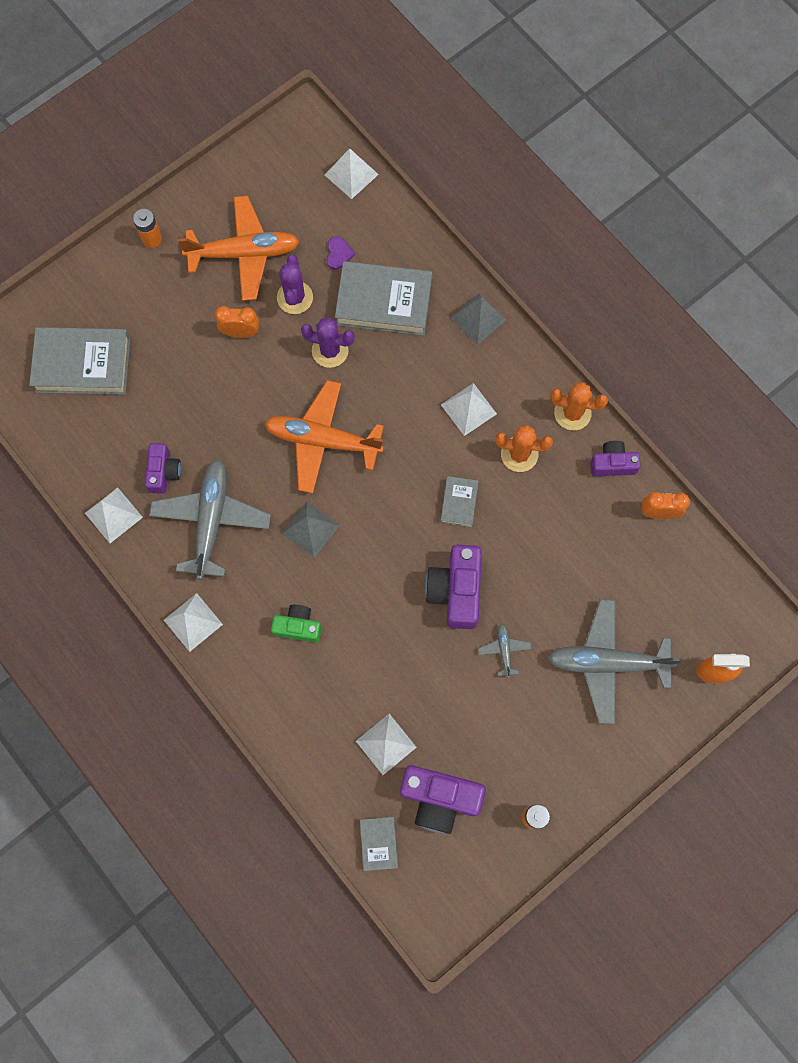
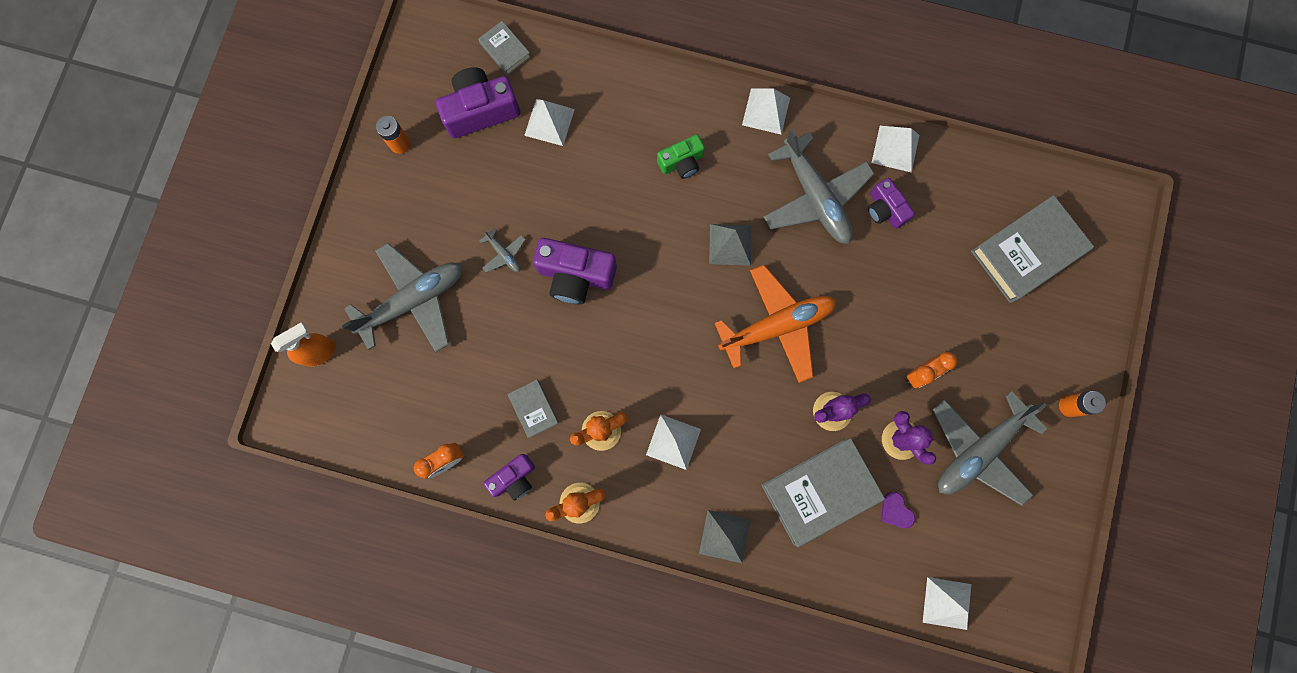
camera: 145 degrees right, 5 degrees up
(244, 253) = (978, 450): orange plane -> grey plane
(456, 591) = (575, 275): purple camera -> purple camera turned 135 degrees clockwise
(459, 503) = (623, 351): grey book -> grey book (533, 409)

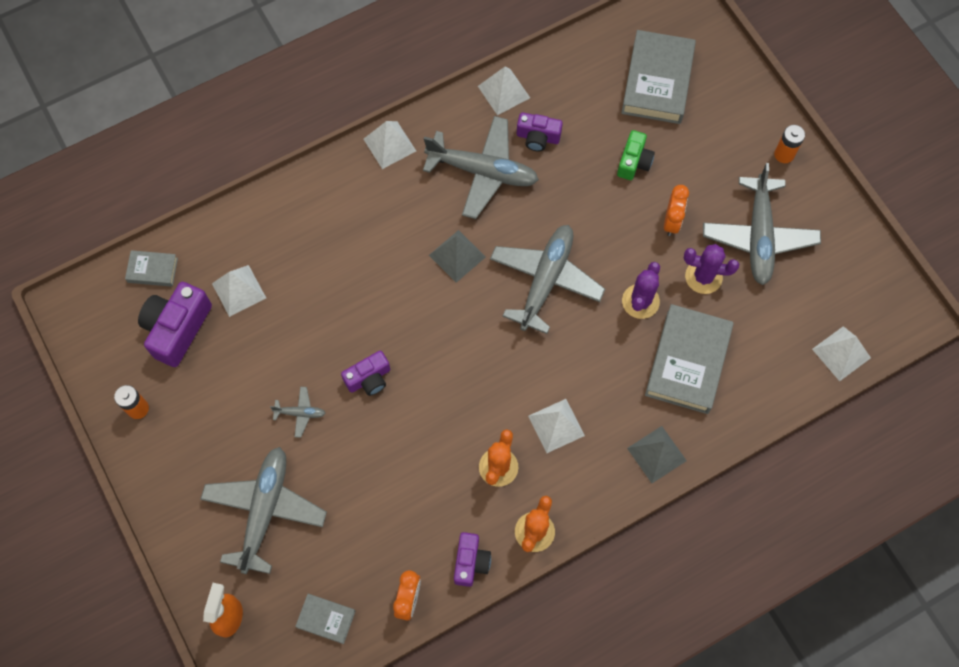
camera: 45 degrees left, 10 degrees down
(533, 409) = (434, 499): grey book -> grey book (326, 619)
(575, 275) = (369, 378): purple camera -> purple camera, size x0.61
(681, 162) = (365, 232): green camera -> green camera (634, 162)
(777, 326) = (545, 280): orange plane -> grey plane
(896, 511) = (748, 326): purple heart -> none

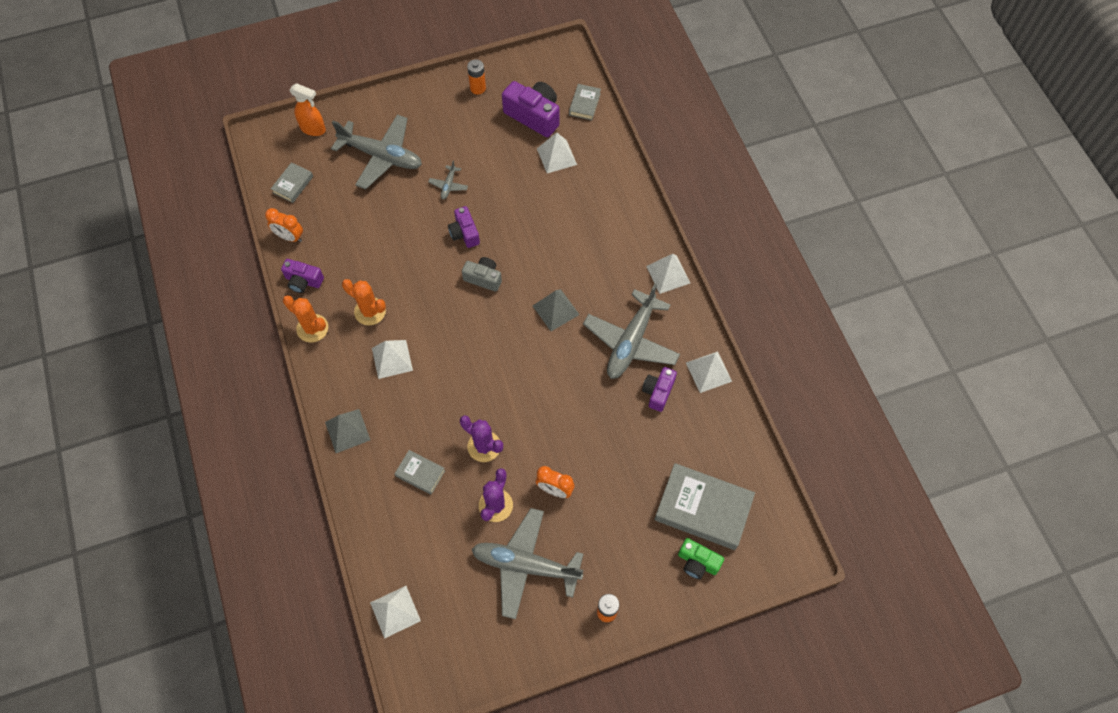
camera: 100 degrees right, 5 degrees down
(429, 343) = (483, 278): none -> grey camera
(545, 280) = (519, 374): grey plane -> none
(634, 162) = (620, 469): green camera -> green camera (697, 562)
(687, 362) = (420, 473): grey book -> grey book, size x0.50

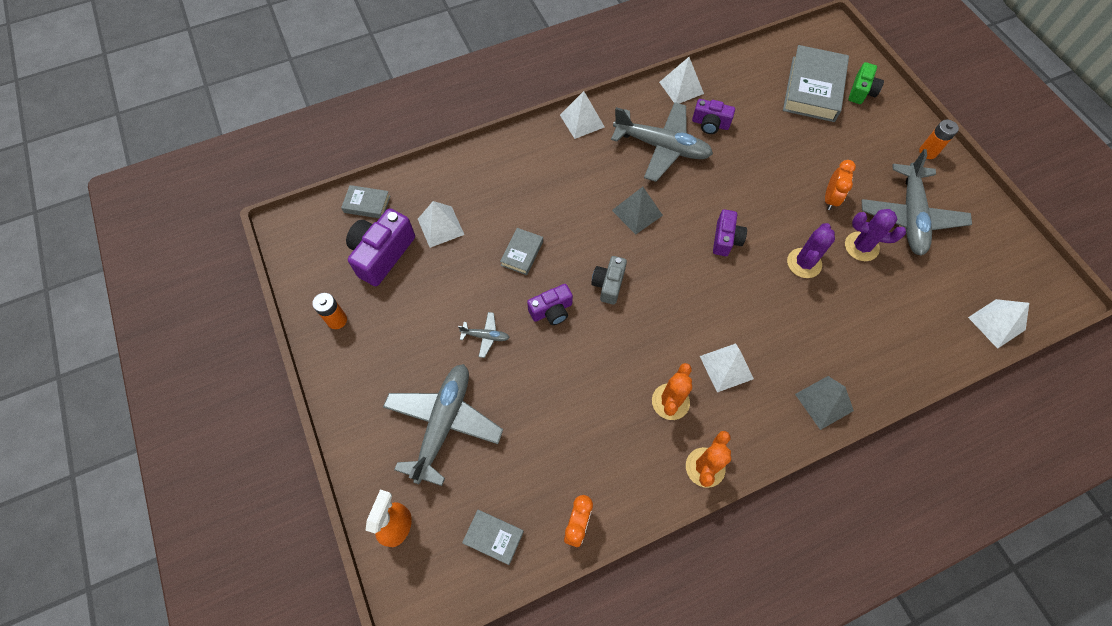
camera: 95 degrees left, 0 degrees up
(303, 281) = (641, 492): purple camera -> purple camera (726, 239)
(420, 473) = (850, 319): grey book -> grey book (522, 253)

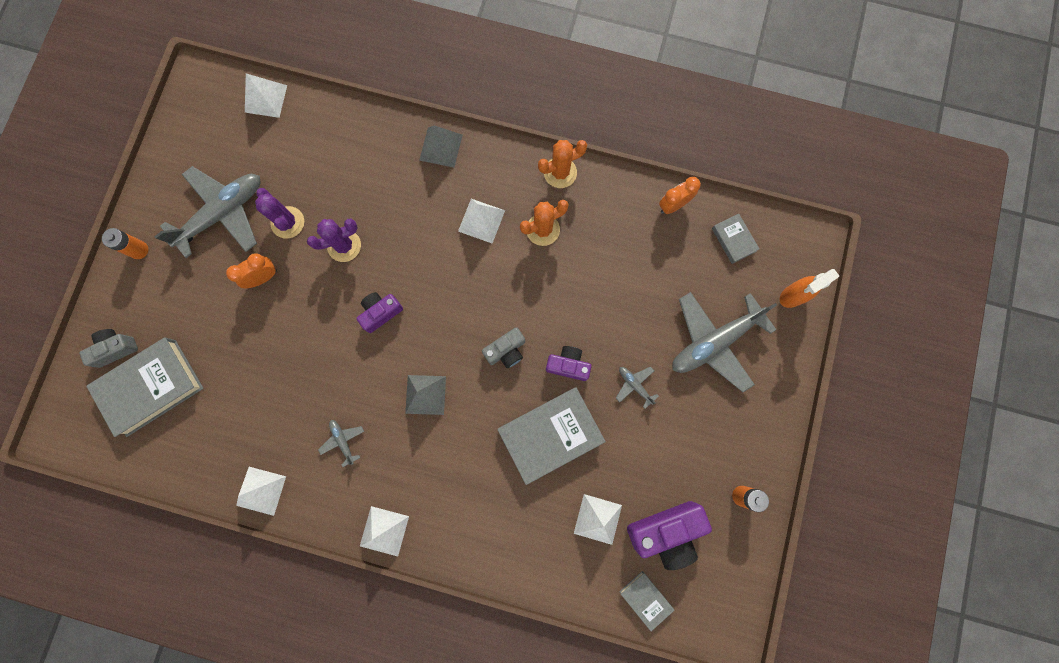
camera: 140 degrees left, 15 degrees up
(522, 253) = (550, 435): grey book -> grey book, size x2.01
(662, 147) = (343, 441): grey plane -> grey plane, size x0.43
(710, 124) = (278, 429): purple camera -> none
(861, 91) = (115, 349): green camera -> grey camera

